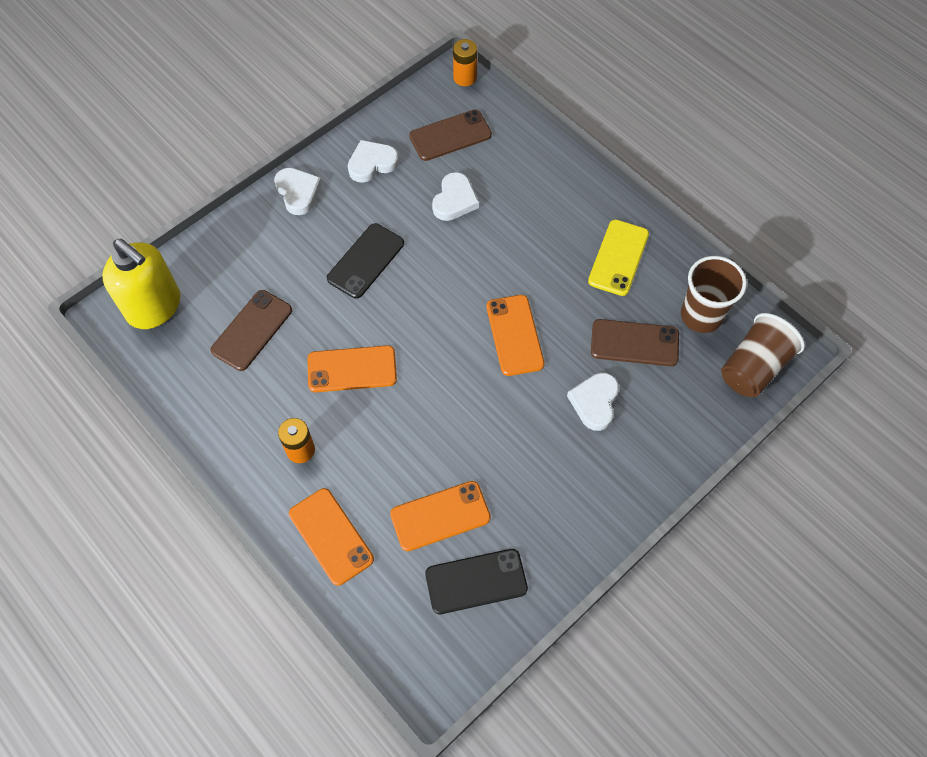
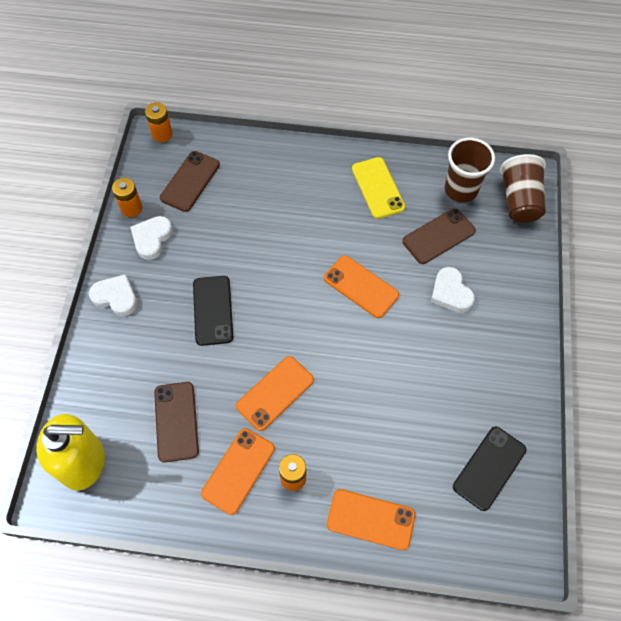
camera: 40 degrees left, 0 degrees up
(379, 126) = (131, 208): none -> orange battery
(440, 516) = (427, 444): orange phone -> orange phone (238, 471)
(454, 200) = (235, 224): white heart -> none

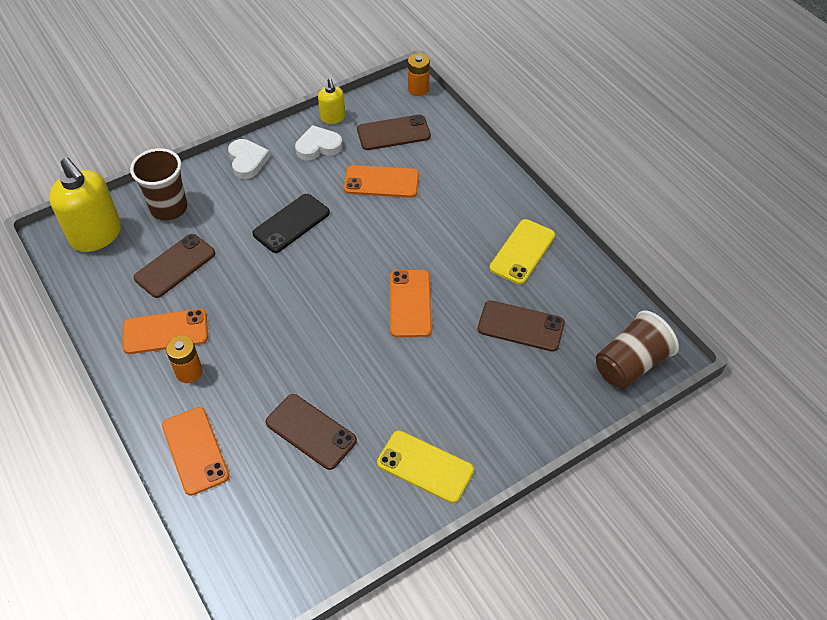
camera: 50 degrees right, 10 degrees down
(131, 208) = (333, 117): orange battery -> yellow soap dispenser
(275, 393) = (254, 310): orange phone -> orange phone (381, 182)
(418, 428) = (311, 432): none -> brown phone
(450, 293) = (471, 372): white heart -> none
(461, 189) = (589, 312): brown cup -> brown cup (169, 208)
(489, 468) = (319, 513): black phone -> none
(503, 375) = (425, 466): none -> yellow phone

